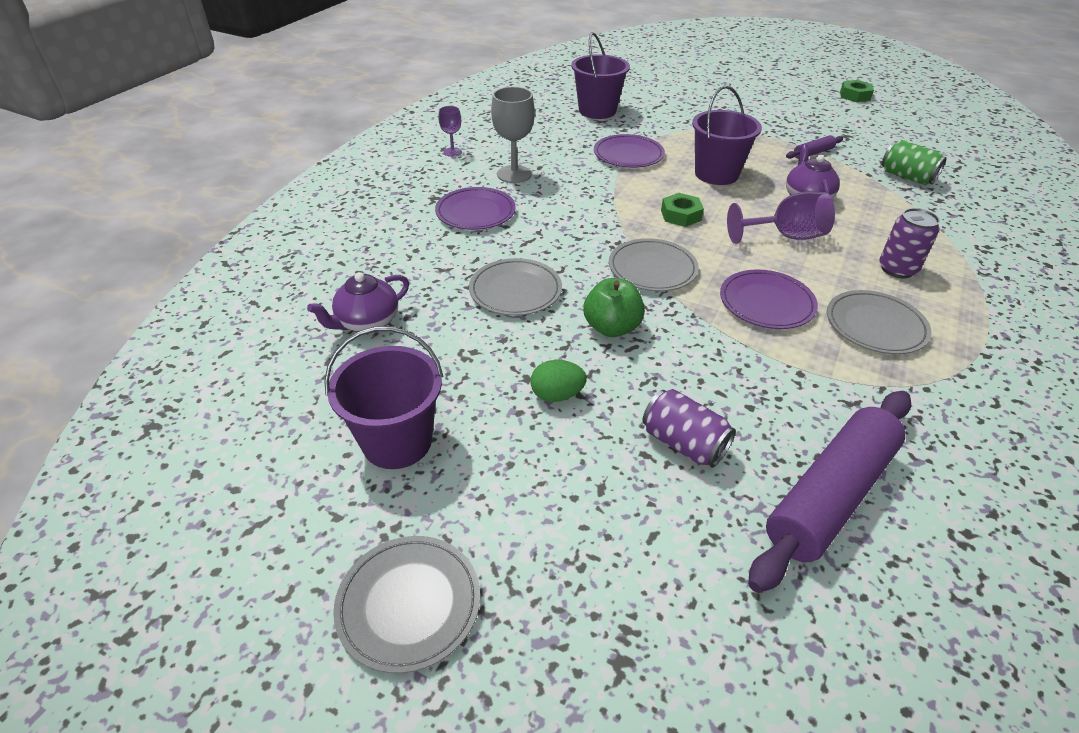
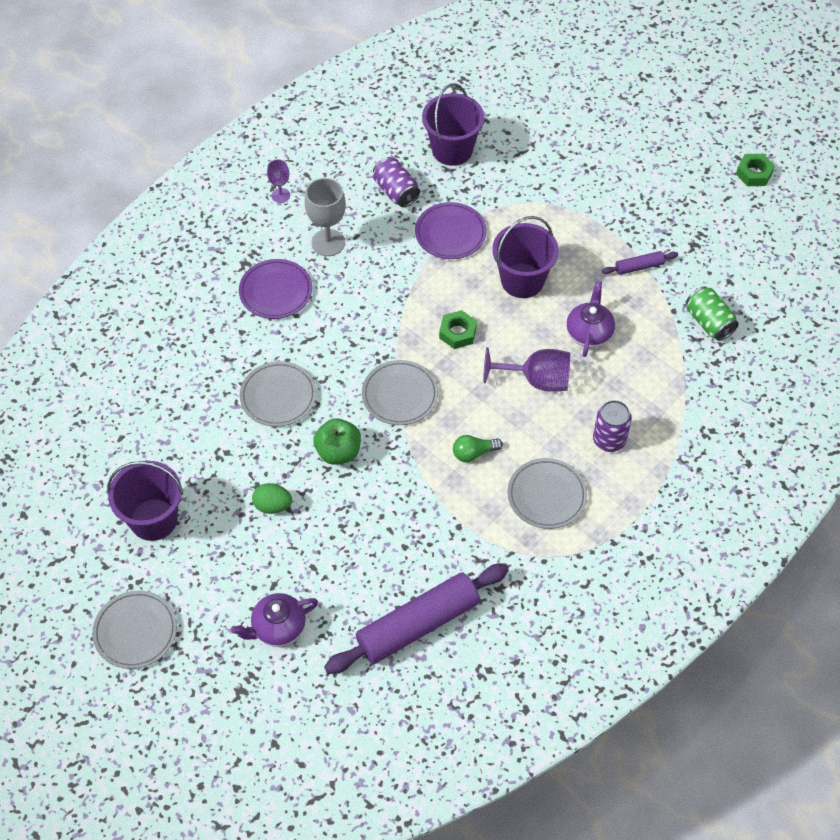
camera: 15 degrees right, 15 degrees up
(367, 322) = (155, 406): purple teapot -> purple teapot (278, 628)
(683, 443) = (342, 565): purple can -> purple can (396, 191)
(766, 303) = (474, 453): purple plate -> green light bulb

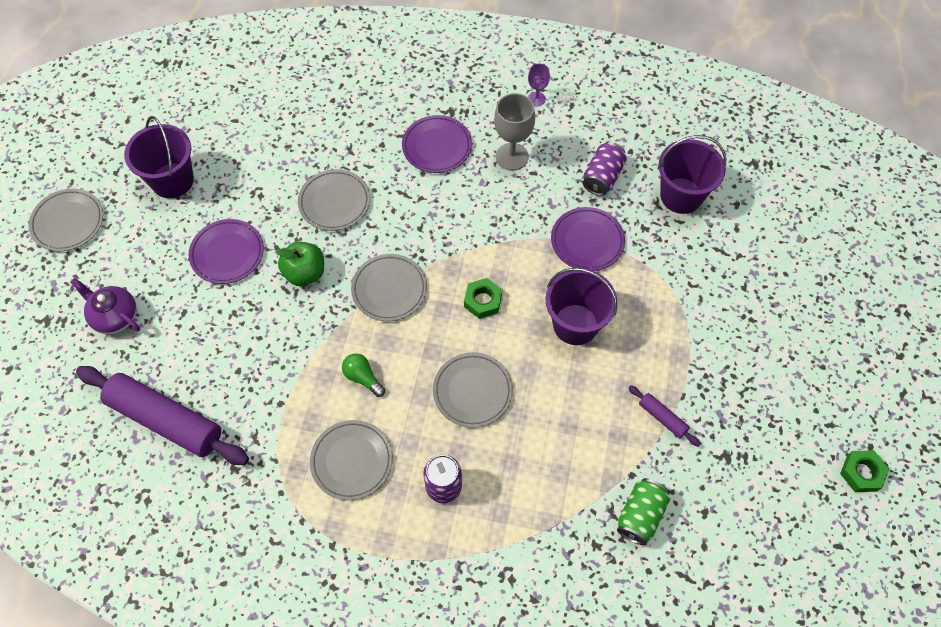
camera: 60 degrees right, 5 degrees up
(273, 505) = (227, 253): green egg -> purple plate
(537, 380) = (472, 391): purple goblet -> grey plate
(589, 333) = (554, 410): purple teapot -> none

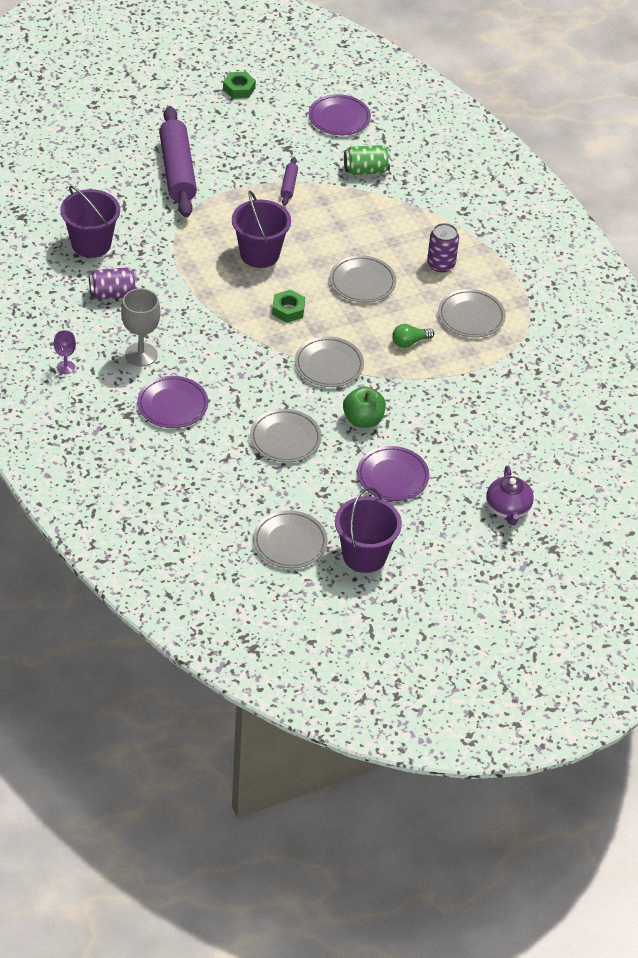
camera: 130 degrees left, 15 degrees down
(68, 222) = (467, 598): grey plate -> grey plate (290, 542)
(165, 420) = (546, 427): purple rolling pin -> purple rolling pin (177, 171)
(363, 378) = (410, 342): green light bulb -> green light bulb turned 60 degrees clockwise
(587, 241) = (182, 277): purple plate -> purple plate (339, 118)

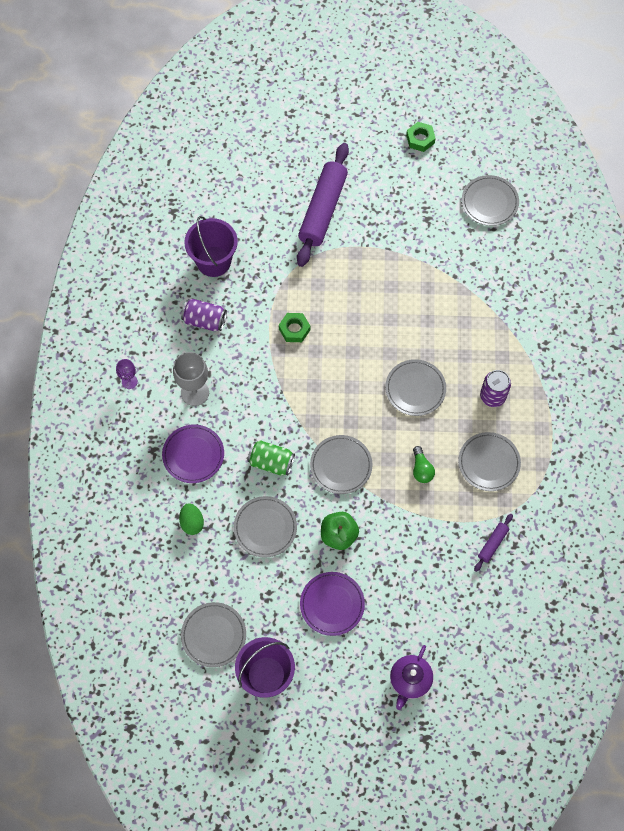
camera: 30 degrees right, 20 degrees up
(207, 460) = (192, 523): none -> green egg
(259, 254) = (345, 325): purple bucket -> none
(288, 310) = (337, 394): green nut -> green nut (294, 329)
(289, 185) = (408, 260): purple rolling pin -> purple rolling pin (493, 544)
(339, 118) = (489, 202): purple plate -> grey plate
(366, 170) = (482, 268): green can -> green can (271, 462)
(410, 342) = (421, 469): green light bulb -> green light bulb turned 105 degrees counterclockwise

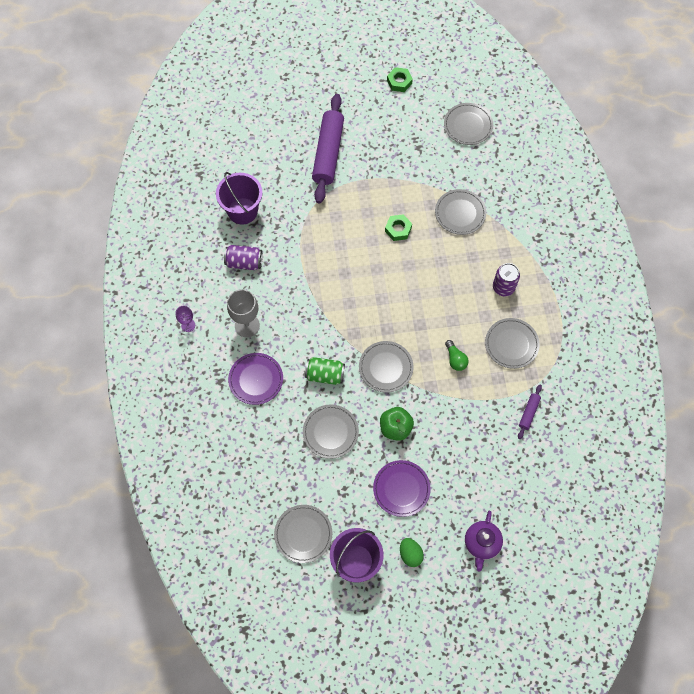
camera: 10 degrees left, 0 degrees up
(192, 523) = (266, 439): green egg -> green egg (410, 554)
(294, 329) = (323, 258): green nut -> green nut (398, 229)
(415, 389) = (436, 292): grey plate -> grey plate (460, 213)

